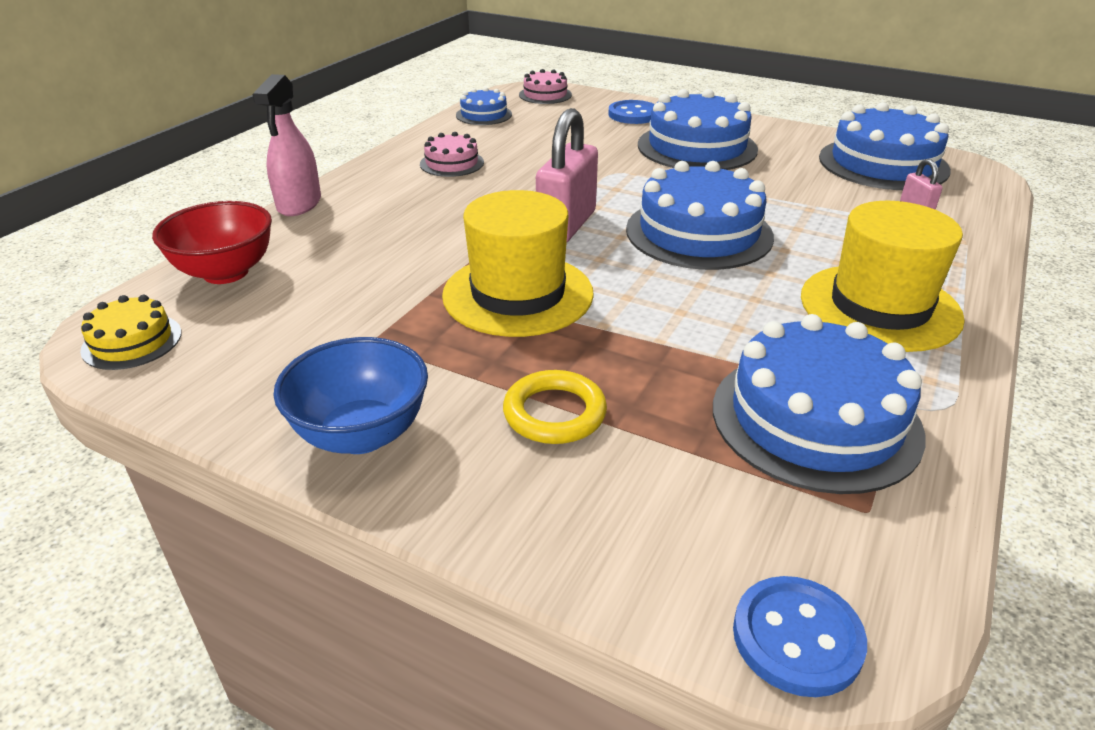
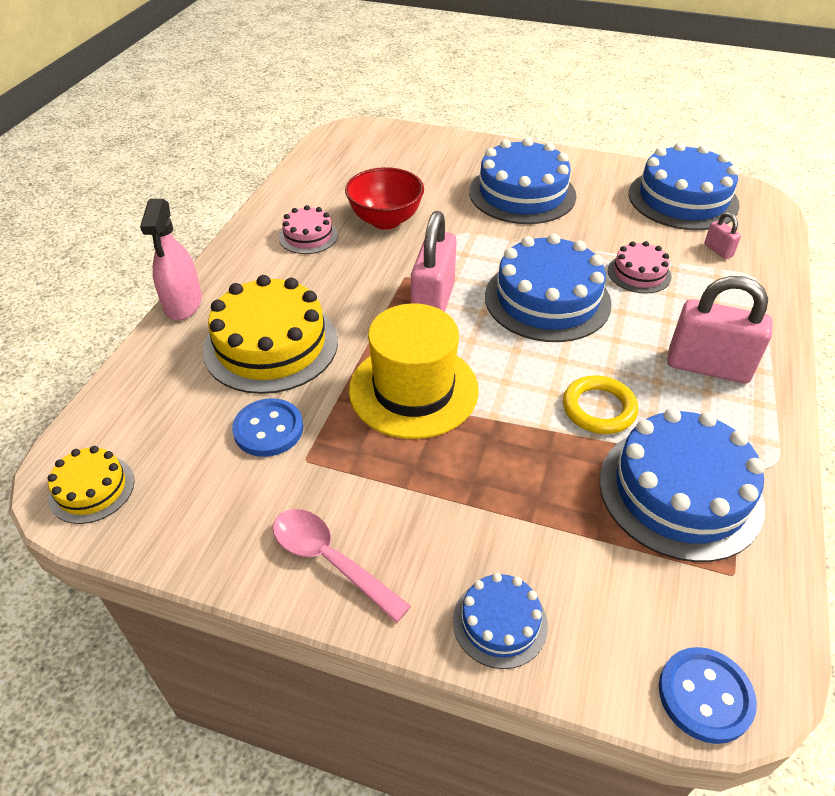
camera: 10 degrees left, 10 degrees up
(226, 272) = (146, 397): red bowl -> red bowl (385, 220)
(361, 434) = (330, 560): blue bowl -> pink spoon
(376, 243) = (271, 345): none -> yellow cake
(484, 115) = (319, 169): blue cake -> blue cake (500, 622)
(545, 95) = (368, 136): pink cake -> pink cake (639, 273)
(554, 413) = (479, 515): yellow ring -> yellow ring (599, 408)
(633, 114) = (456, 156): blue button -> blue button (268, 429)
(879, 307) = (707, 367): yellow hat -> pink padlock

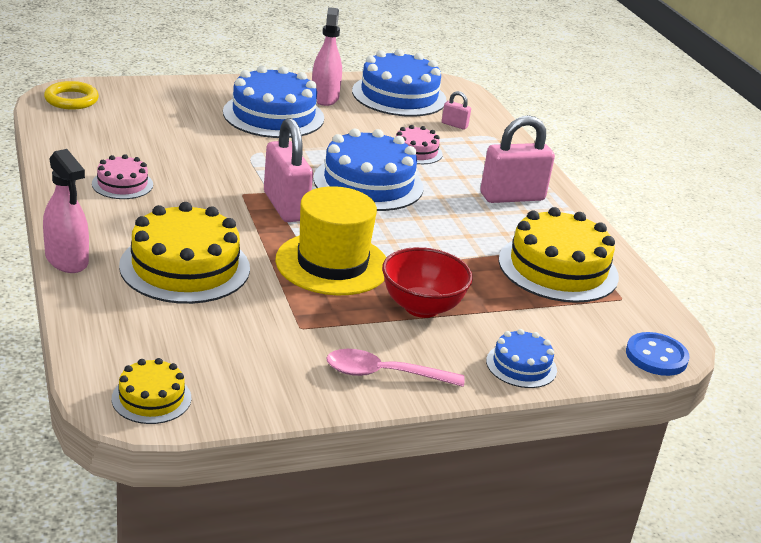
camera: 40 degrees left, 15 degrees down
(268, 429) = (250, 319): blue button -> none
(385, 220) = (179, 158): red bowl -> red bowl (421, 307)
(595, 184) = (324, 97): none -> pink spray bottle
(599, 408) = (468, 239): yellow ring -> yellow ring (71, 99)
(680, 491) = (558, 268): blue cake -> yellow cake

